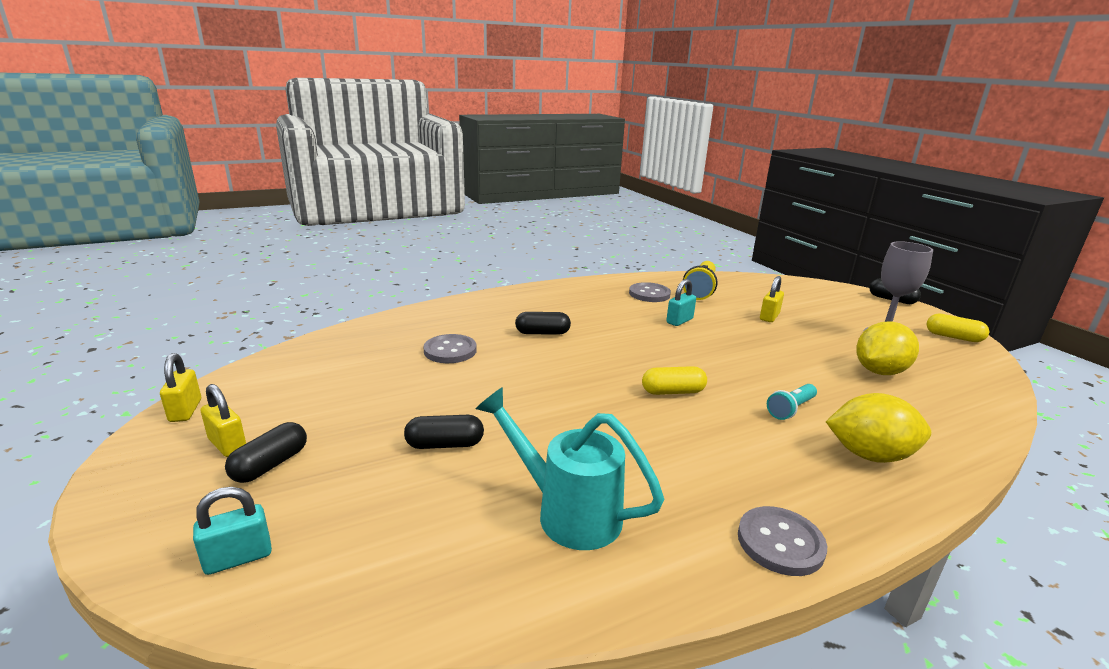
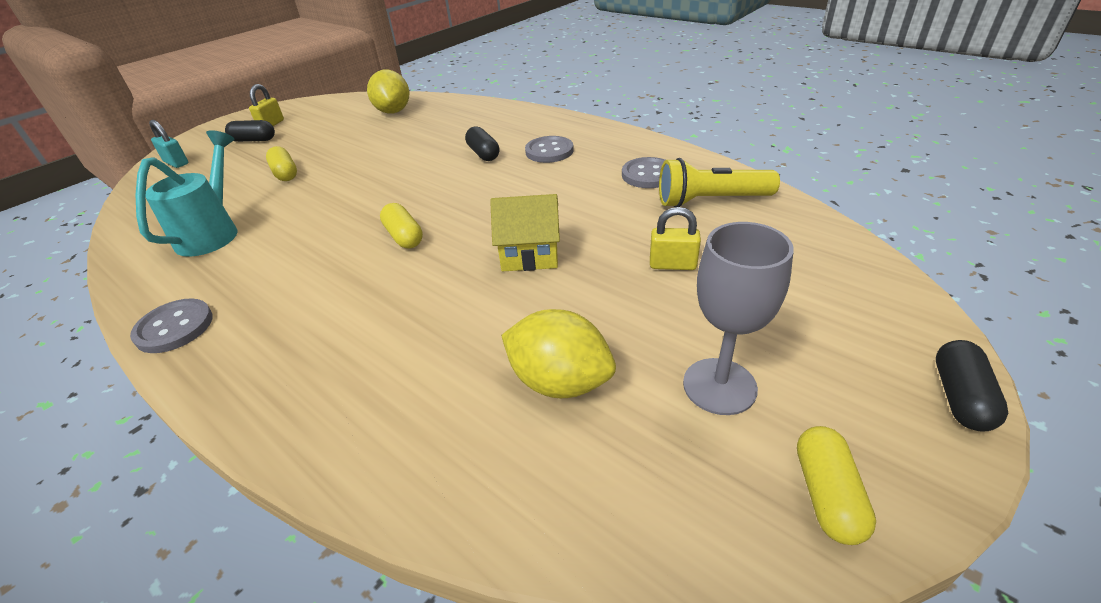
camera: 70 degrees right, 15 degrees up
(185, 410) = (302, 104): yellow padlock -> none
(445, 444) = (285, 173): black capsule -> yellow capsule
(450, 351) = (420, 134): grey button -> grey button (549, 151)
(679, 321) = (584, 207): turquoise padlock -> none
(733, 350) = (530, 254): none -> yellow house
(791, 409) = (401, 311): turquoise flashlight -> none
(869, 455) = (319, 376): yellow lemon -> yellow lemon (393, 111)

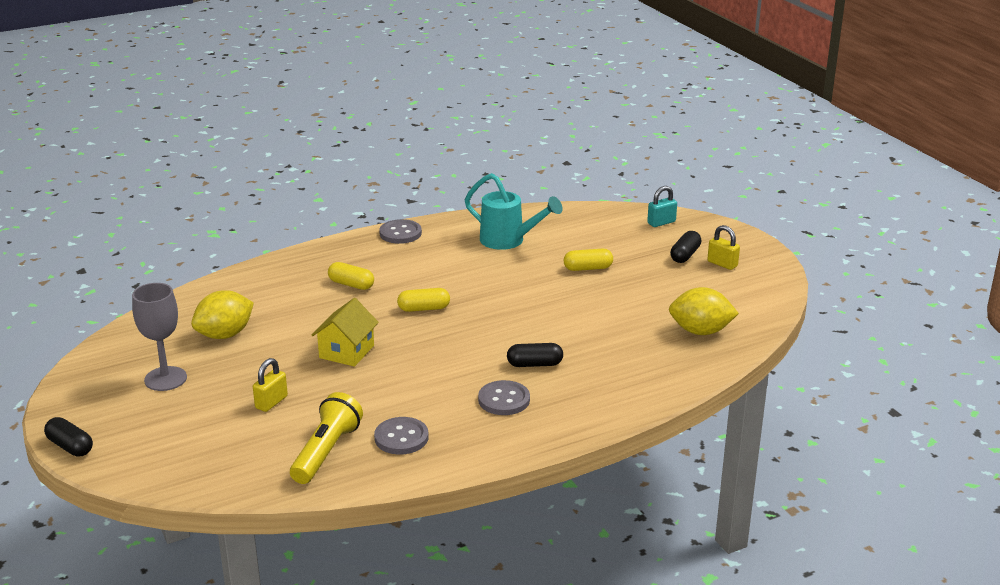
camera: 110 degrees right, 10 degrees down
(827, 494) = (86, 381): yellow capsule -> yellow capsule (351, 284)

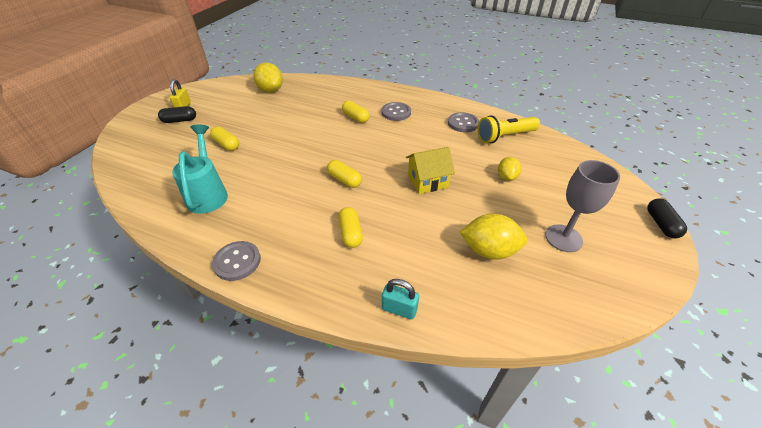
camera: 130 degrees left, 15 degrees up
(271, 402) = (506, 177): yellow padlock -> yellow lemon
(534, 364) = (355, 118): black capsule -> yellow capsule
(661, 222) = (130, 144): turquoise padlock -> turquoise padlock (399, 309)

